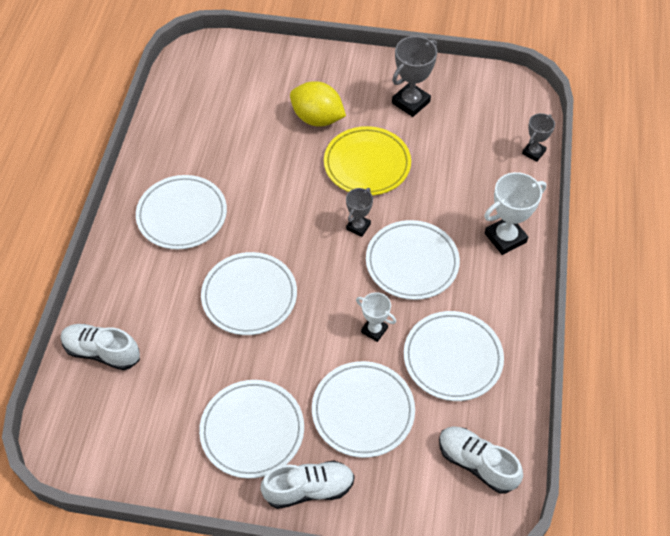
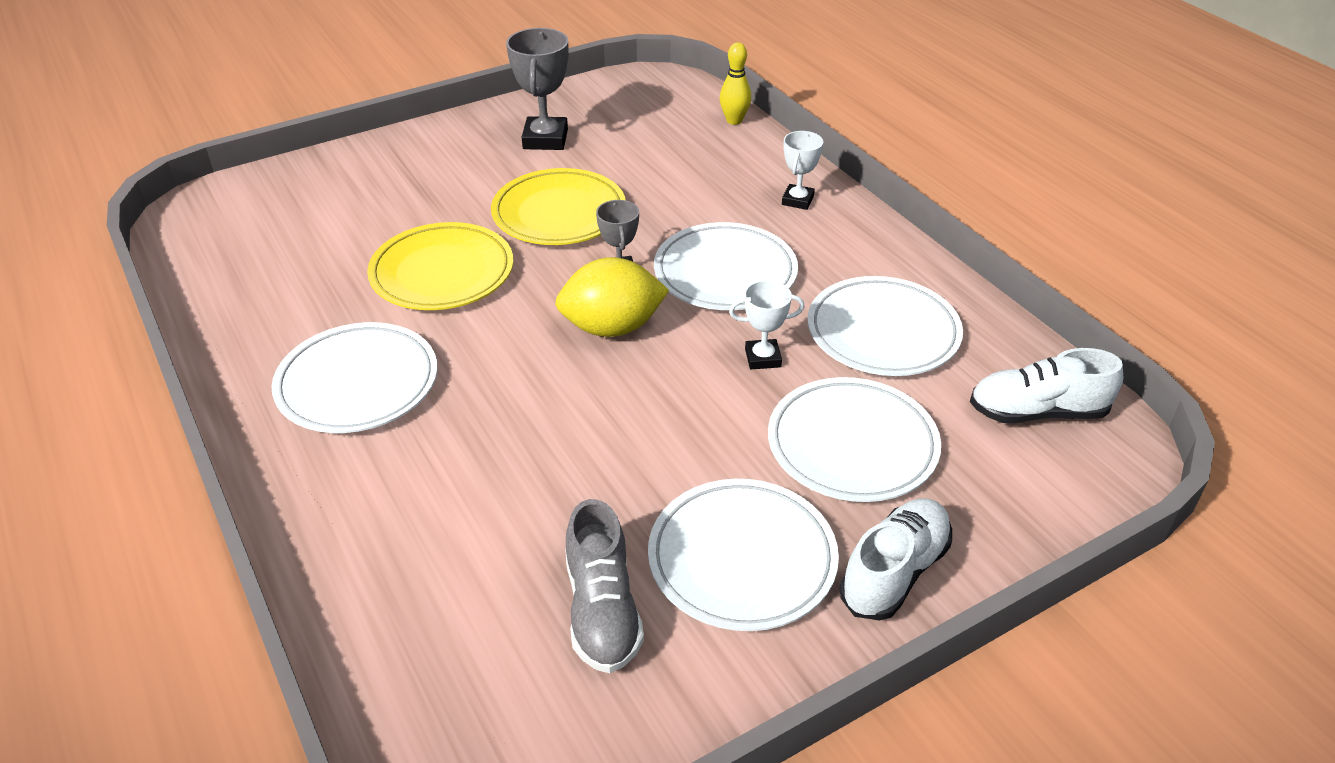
camera: 40 degrees left, 15 degrees down
(102, 352) = (403, 614): white shoe -> none
(174, 409) = (602, 610): none -> grey shoe
(249, 296) = (560, 416): white plate -> none
(275, 169) = (442, 272): none -> yellow plate
(317, 118) = (444, 201): yellow lemon -> yellow lemon (612, 328)
(505, 238) = (797, 200): white trophy -> white trophy, size x0.61
(533, 152) = (734, 120): grey trophy -> yellow bowling pin

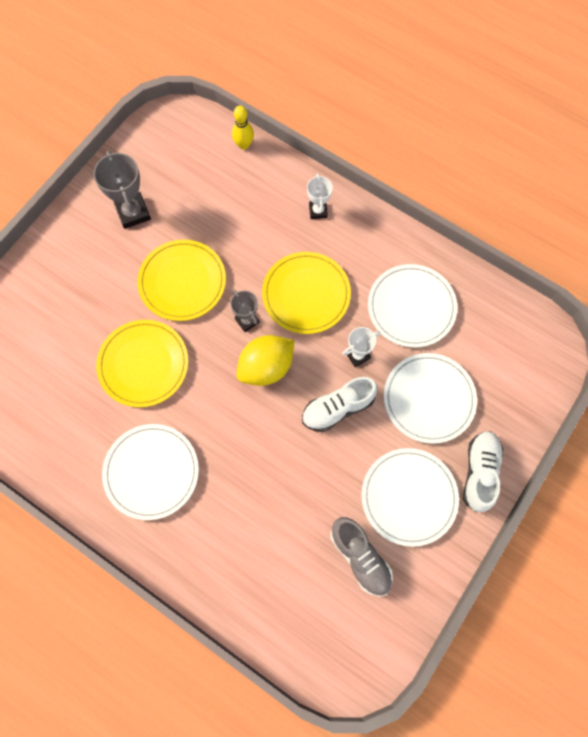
camera: 25 degrees left, 30 degrees up
(725, 273) = (306, 294): white plate -> yellow plate
(1037, 412) = (508, 335): white shoe -> white shoe (337, 408)

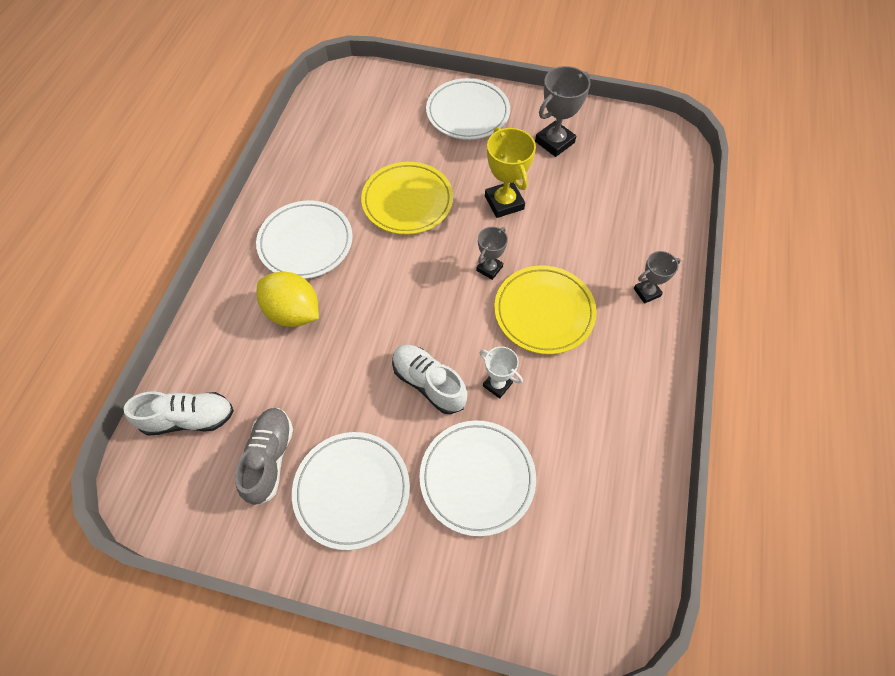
camera: 70 degrees right, 10 degrees down
(182, 282) = (504, 202): yellow plate -> yellow trophy
(244, 145) = (681, 202): yellow bowling pin -> none
(266, 367) = (446, 301): yellow lemon -> yellow lemon (293, 312)
(318, 211) = (647, 292): white trophy -> grey trophy
(360, 557) = (269, 458): grey shoe -> grey shoe turned 150 degrees clockwise
(411, 307) = (581, 424): white plate -> white plate (467, 113)
(479, 472) = (408, 567): white shoe -> white shoe (189, 418)

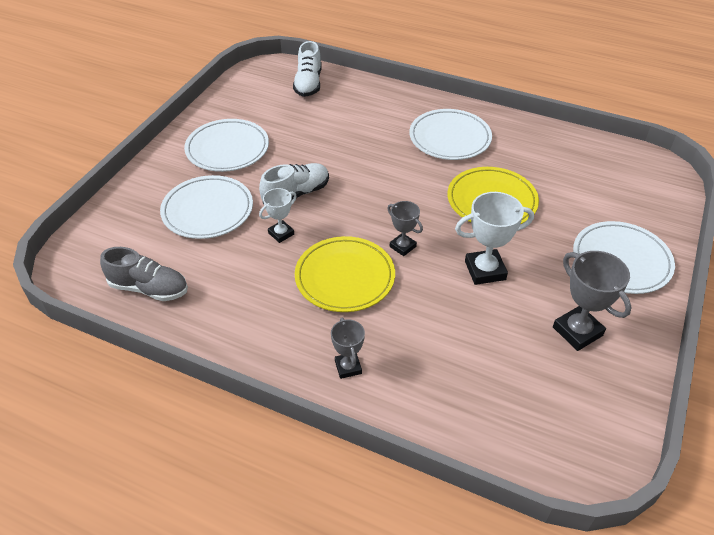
camera: 100 degrees right, 15 degrees down
(269, 458) = (266, 115): grey shoe -> grey shoe (149, 288)
(293, 312) = (381, 129): yellow lemon -> none
(504, 202) = (485, 270): yellow trophy -> white trophy

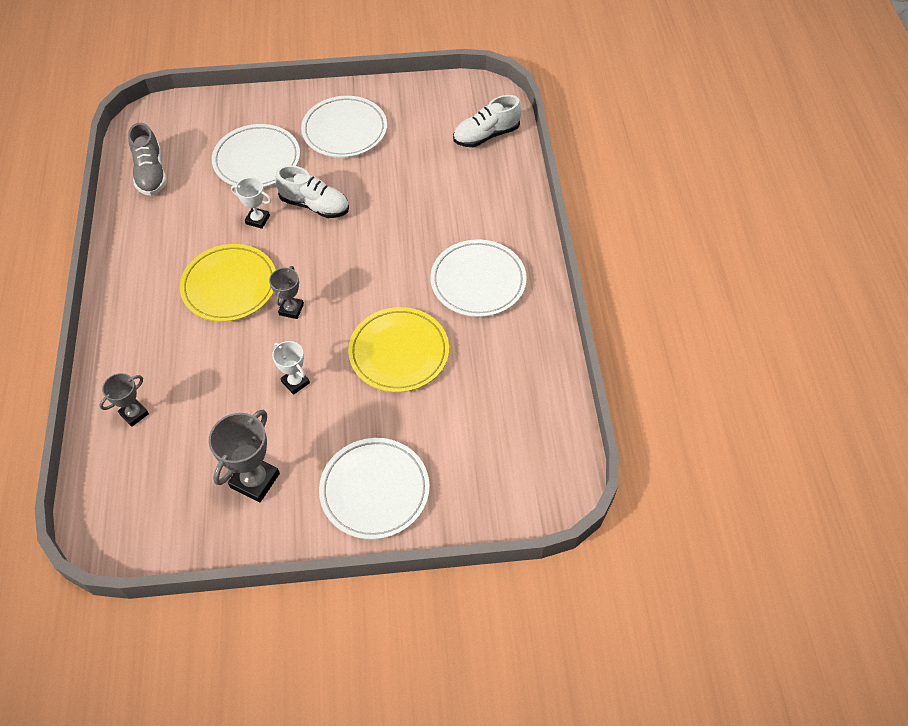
camera: 60 degrees right, 10 degrees up
(348, 367) = (132, 332): grey trophy -> grey trophy (134, 414)
(485, 270) = (295, 382): white trophy -> white trophy, size x0.61

